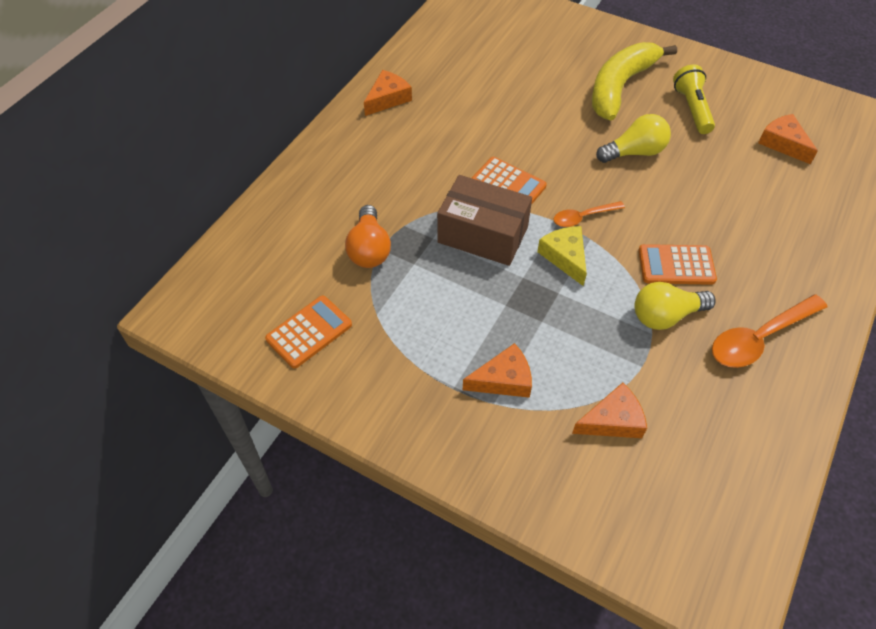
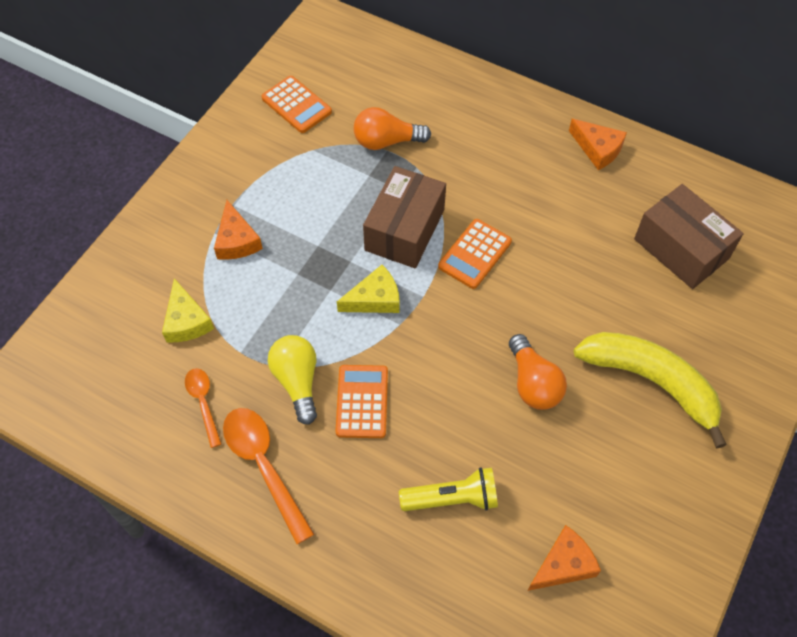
camera: 90 degrees right, 5 degrees up
(494, 60) = (681, 249): none -> brown box
(583, 217) = (429, 320): orange spoon -> orange spoon (203, 403)
(612, 420) = (186, 321): orange cheese -> yellow cheese
(634, 152) = (533, 383): yellow light bulb -> orange light bulb
(692, 109) = (619, 461): yellow flashlight -> yellow flashlight (452, 498)

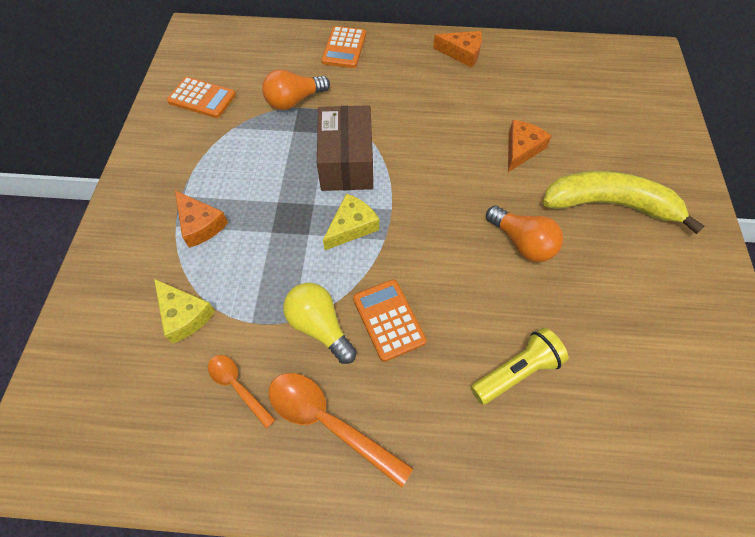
camera: 25 degrees left, 0 degrees up
(474, 254) = (415, 160): orange calculator -> orange calculator (344, 48)
(563, 564) = (643, 386): orange cheese -> orange cheese (521, 149)
(681, 249) = (566, 101): brown box -> none

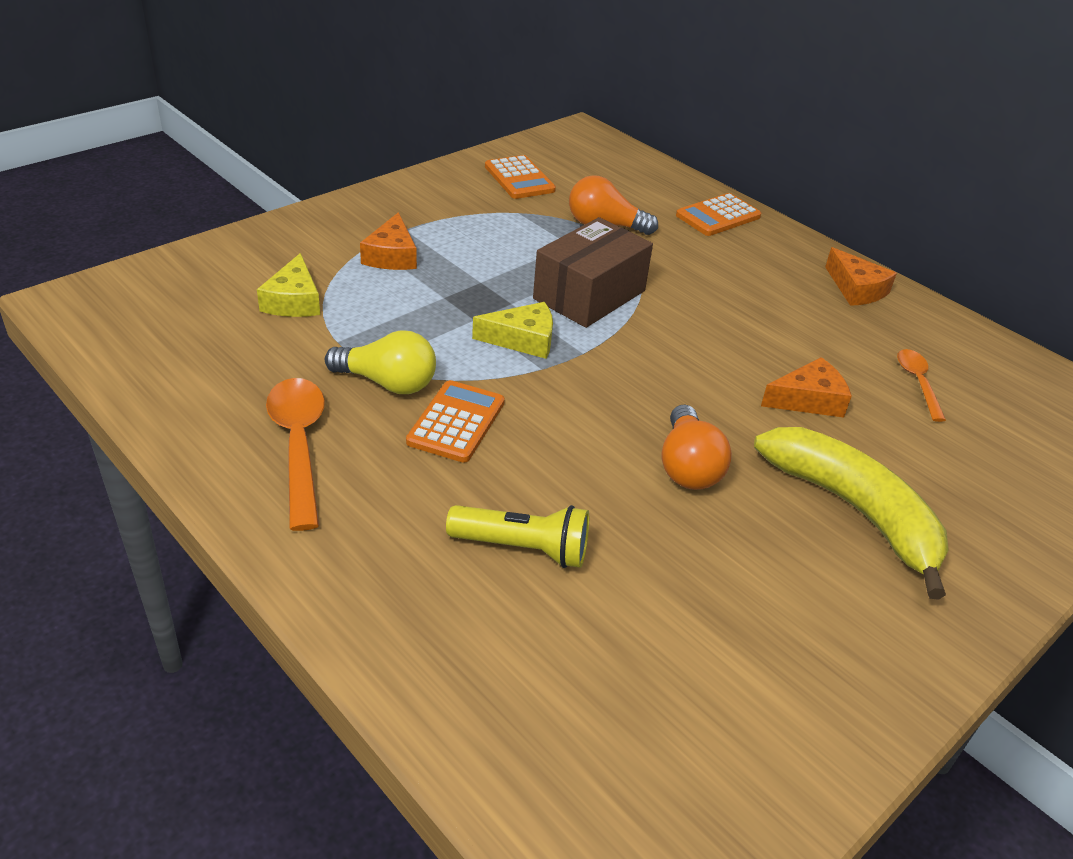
camera: 40 degrees right, 20 degrees down
(237, 387) = (265, 371): orange spoon -> orange spoon (917, 383)
(319, 327) = (388, 383): yellow light bulb -> yellow light bulb turned 105 degrees clockwise

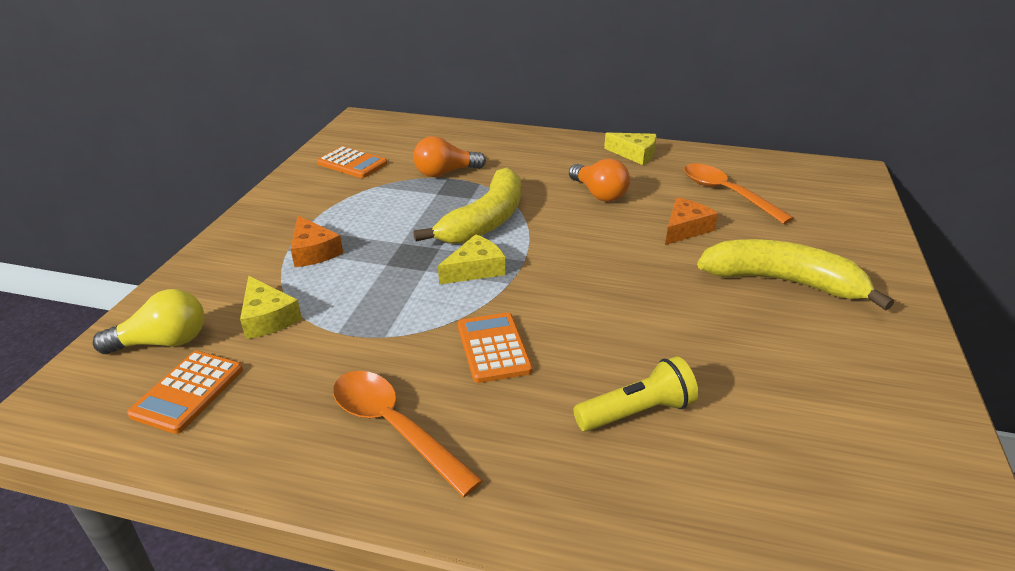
camera: 30 degrees left, 5 degrees down
(388, 383) = (412, 344): yellow light bulb -> yellow light bulb (163, 342)
(589, 295) = (486, 221): brown box -> yellow banana
(688, 467) = (669, 302): orange light bulb -> orange light bulb (599, 194)
(718, 216) = (509, 141): orange calculator -> orange calculator (188, 392)
(856, 289) = (635, 154): orange cheese -> yellow cheese
(917, 383) = (726, 194): orange spoon -> orange spoon, size x1.70

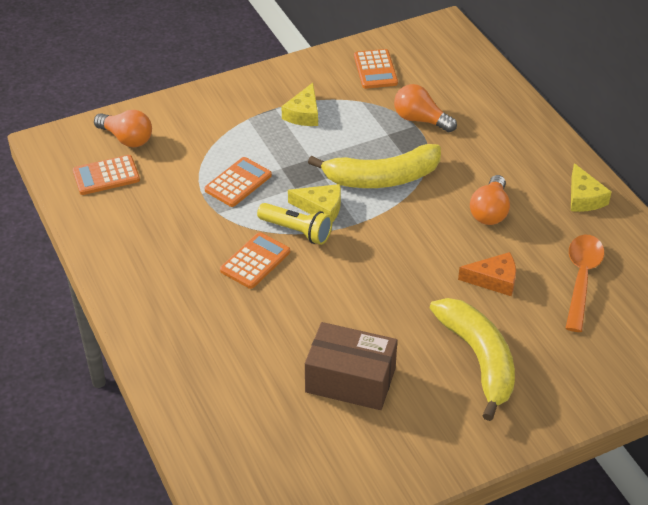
camera: 50 degrees right, 10 degrees up
(163, 342) = (127, 139): yellow light bulb -> orange light bulb
(267, 318) = (183, 159): yellow cheese -> yellow cheese (304, 114)
(313, 251) = (258, 130): orange cheese -> none
(363, 300) = (238, 183): none -> orange calculator
(394, 428) = (157, 263): orange spoon -> none
(636, 412) = (263, 347): yellow flashlight -> yellow flashlight (297, 231)
(748, 373) = (350, 380): none -> brown box

